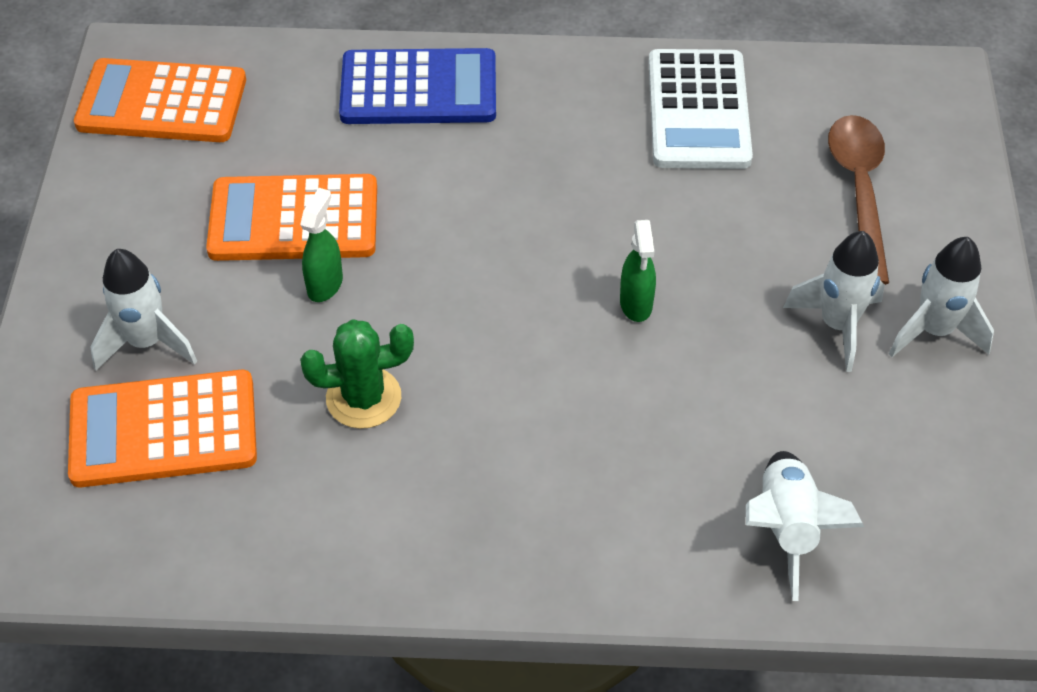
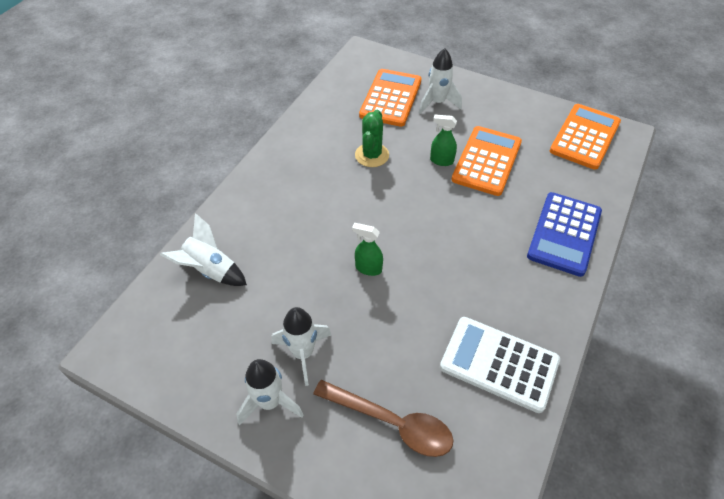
camera: 115 degrees right, 0 degrees up
(325, 284) = (441, 161): green spray bottle -> green spray bottle turned 150 degrees clockwise

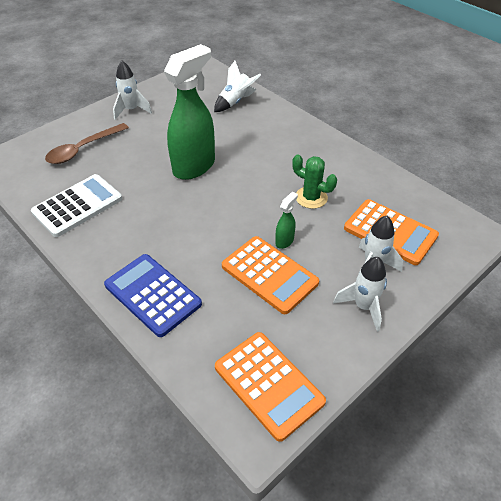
camera: 110 degrees right, 5 degrees down
(303, 353) = (151, 126): white rocket -> white rocket (363, 306)
(368, 268) = (194, 166): green spray bottle -> green spray bottle, size x2.38

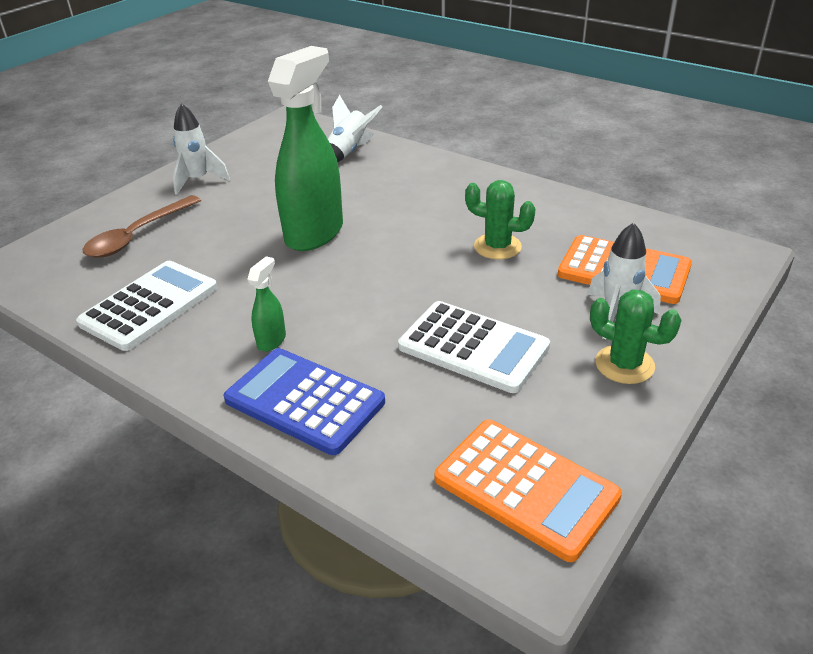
camera: 10 degrees left, 10 degrees down
(269, 274) = (473, 347): orange calculator -> white calculator
(284, 241) = (479, 303): green spray bottle -> green spray bottle (272, 340)
(363, 306) = (624, 365): white rocket -> green cactus

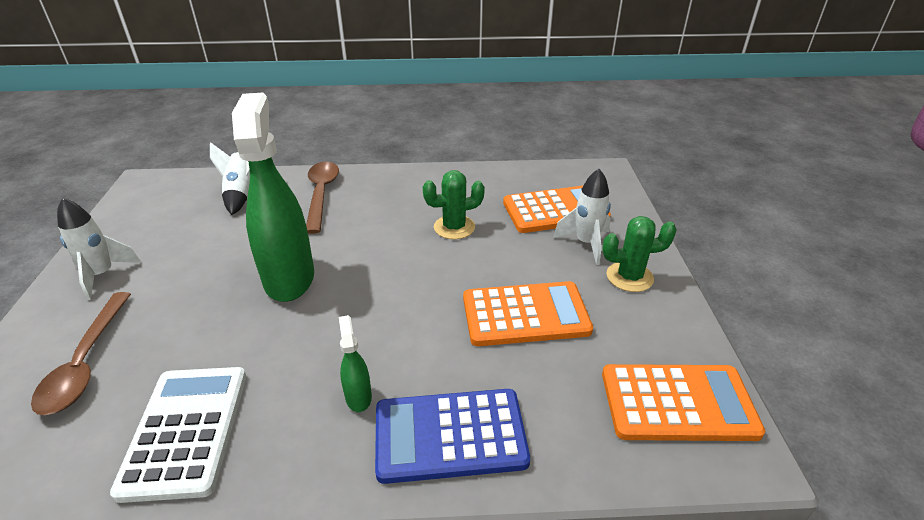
camera: 40 degrees left, 0 degrees up
(411, 175) = (321, 194): none -> brown spoon
(473, 347) = (525, 314): white calculator -> orange calculator

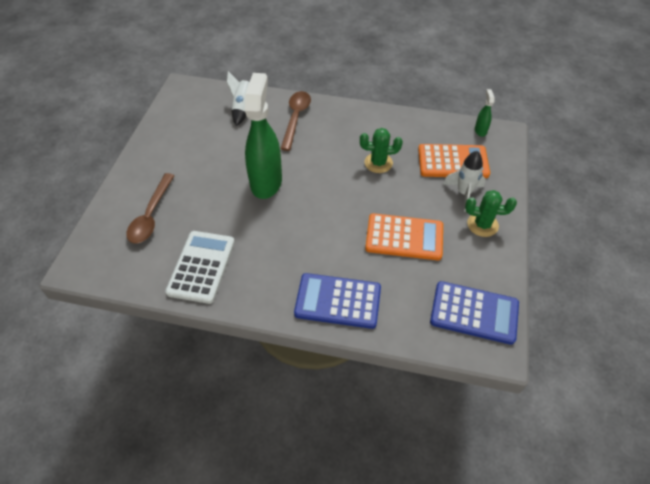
camera: 15 degrees right, 15 degrees up
(102, 275) = (158, 158): white rocket -> none
(358, 397) = (293, 268): green spray bottle -> green spray bottle (480, 130)
(677, 403) = (474, 313): orange calculator -> blue calculator

